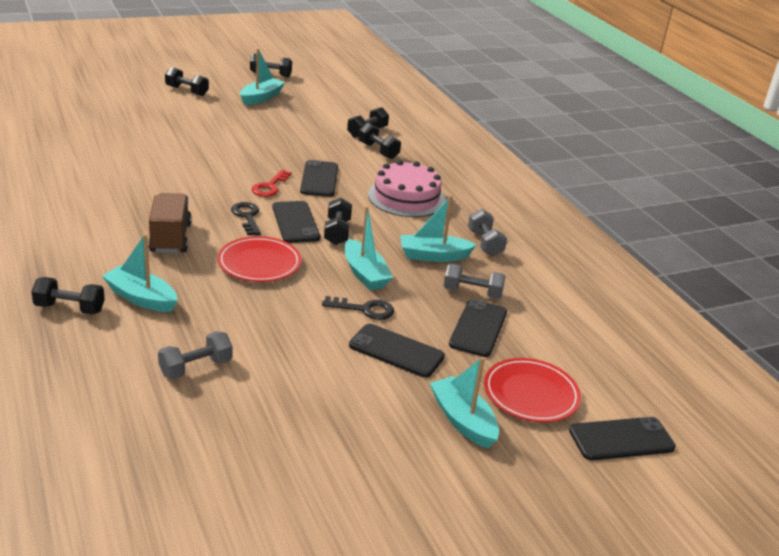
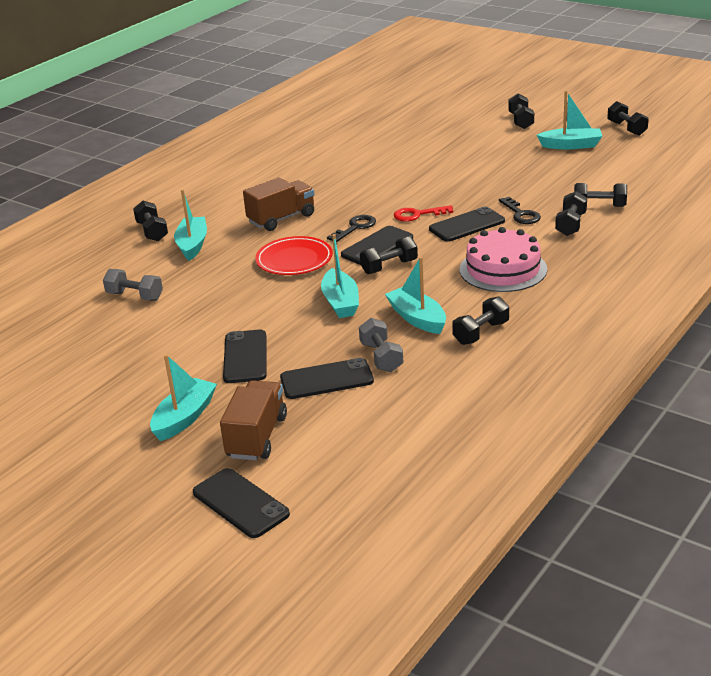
camera: 65 degrees right, 0 degrees up
(365, 274) = (340, 302): turquoise boat -> turquoise boat turned 45 degrees counterclockwise
(365, 309) = (287, 323): black key -> black key (521, 214)
(485, 243) = (481, 333): grey dumbbell -> black dumbbell
(531, 394) = (256, 437): red plate -> brown truck

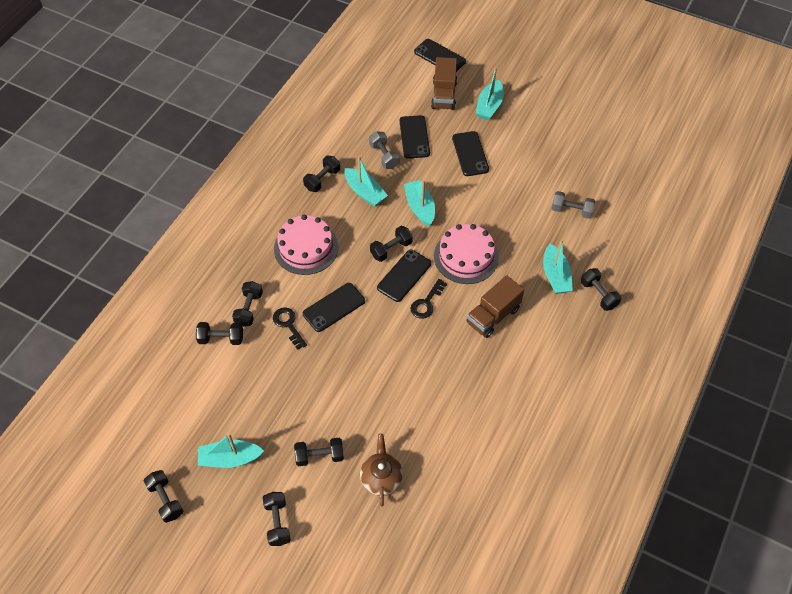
camera: 170 degrees right, 25 degrees up
(294, 260) = (466, 256): red plate -> pink cake
(326, 379) = (414, 137): black phone -> black phone turned 75 degrees counterclockwise
(417, 215) = (376, 323): red key -> none
(425, 138) = (381, 477): none -> brown teapot
(483, 147) = (319, 456): none -> black dumbbell

